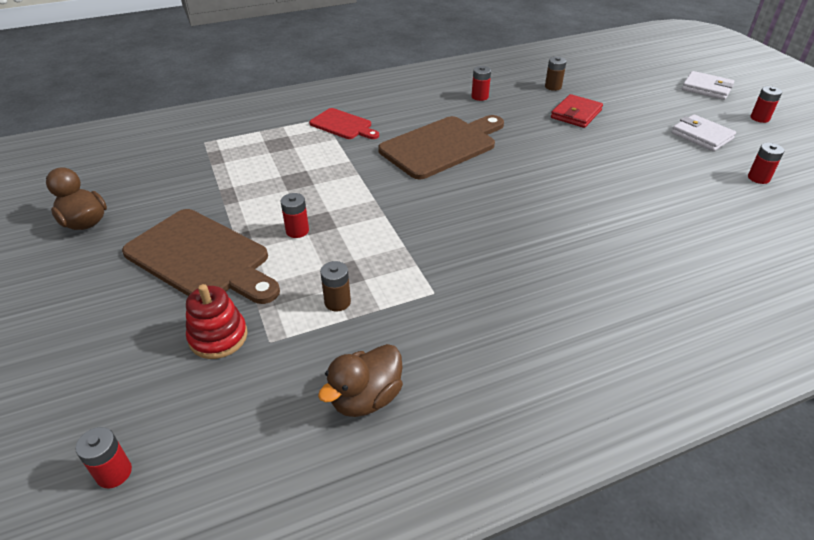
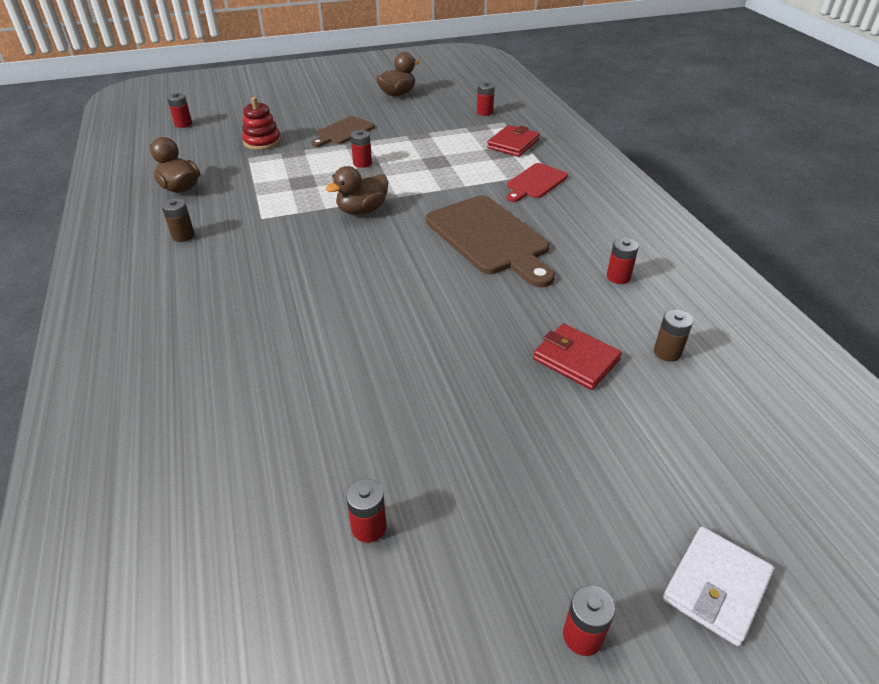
camera: 95 degrees right, 0 degrees up
(174, 154) = (484, 112): none -> red battery
(201, 258) = (343, 132): brown cutting board -> brown cutting board, size x0.56
(260, 136) = (513, 144): none -> red wallet
(337, 302) = (272, 179): brown battery -> brown battery (183, 236)
(406, 219) = (362, 210): none -> brown duck
(701, 136) = (508, 498): white wallet -> none

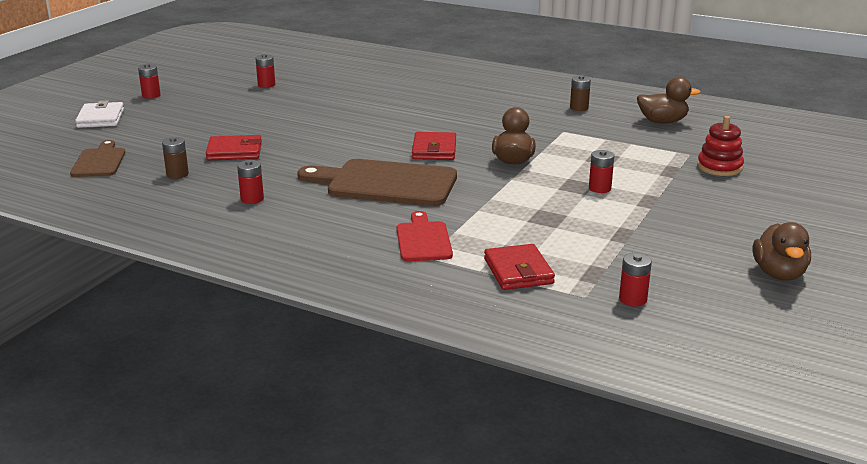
camera: 135 degrees right, 15 degrees down
(183, 124) = (817, 151): red battery -> none
(343, 132) = (692, 205): brown cutting board -> brown cutting board (99, 161)
(393, 253) = (434, 150): none -> red wallet

